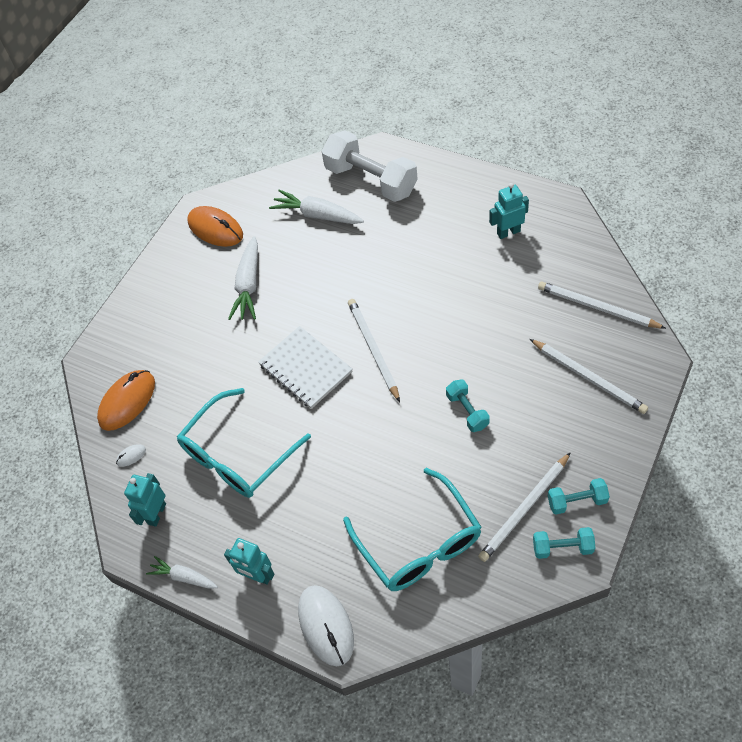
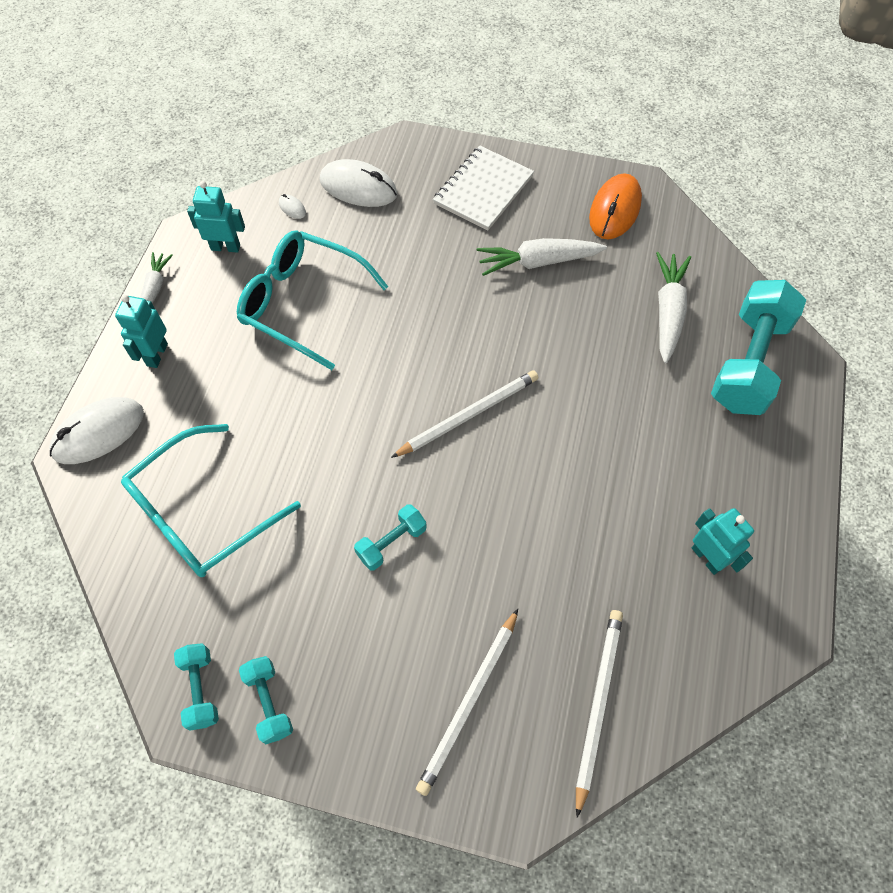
camera: 70 degrees right, 5 degrees up
(127, 401) = (358, 187): orange mouse -> white mouse
(305, 369) = (427, 346): white notebook -> white notebook (483, 190)
(371, 180) = (748, 363): white dumbbell -> turquoise dumbbell
(524, 509) = (253, 634): white pencil -> none

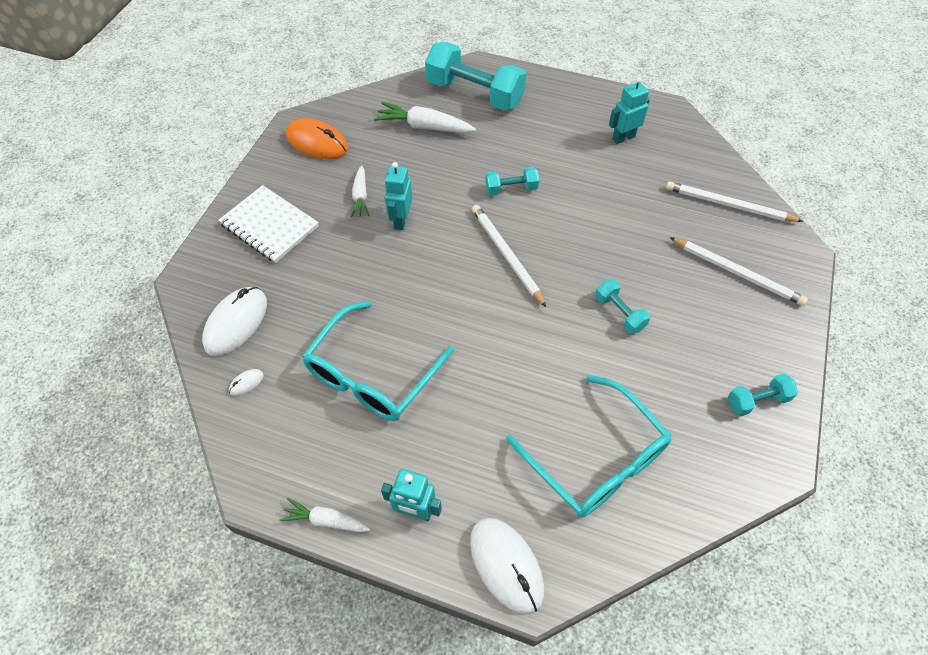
camera: 85 degrees left, 5 degrees down
(200, 689) = (754, 452): turquoise dumbbell -> turquoise dumbbell (511, 189)
(225, 247) = (284, 447): turquoise robot -> turquoise robot (401, 220)
(538, 262) = (360, 196): white carrot -> white carrot, size x0.62

